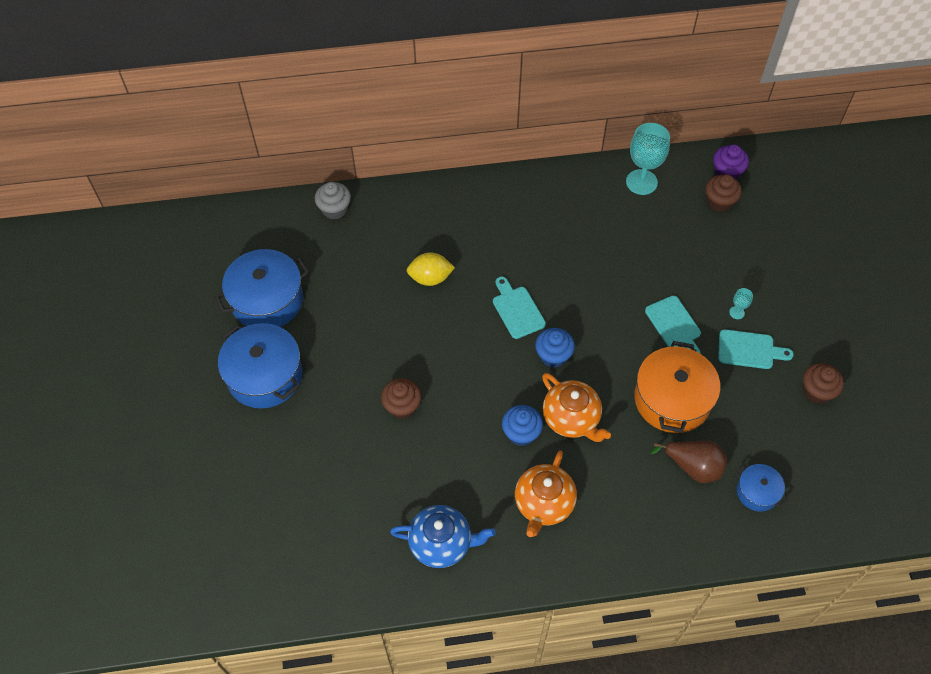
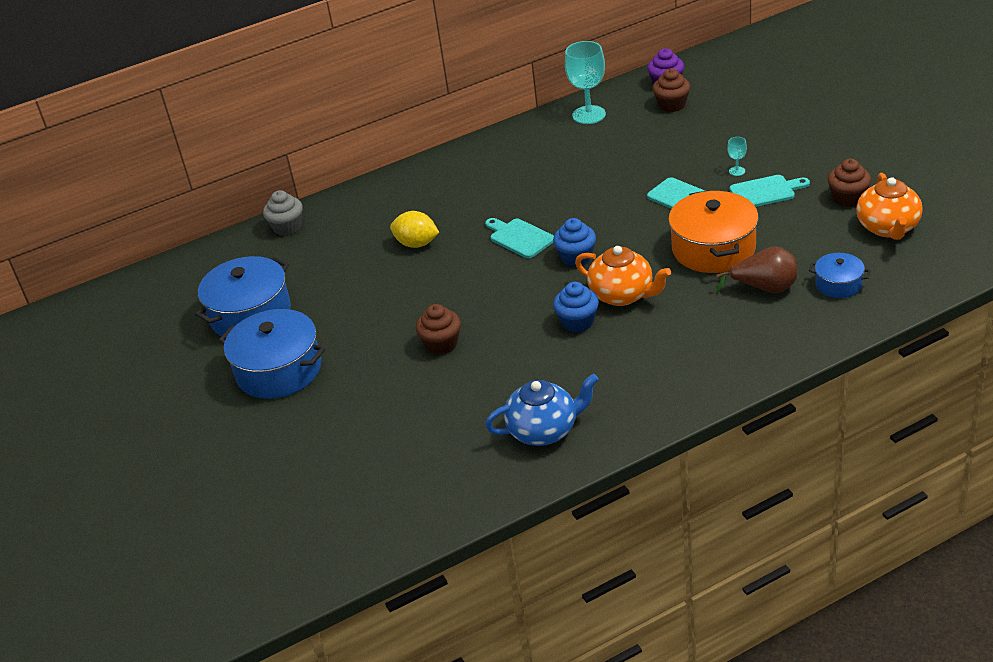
camera: 15 degrees left, 20 degrees down
(430, 278) = (417, 244): yellow lemon -> yellow lemon turned 45 degrees clockwise
(543, 504) = (632, 365): orange teapot -> orange teapot (888, 228)

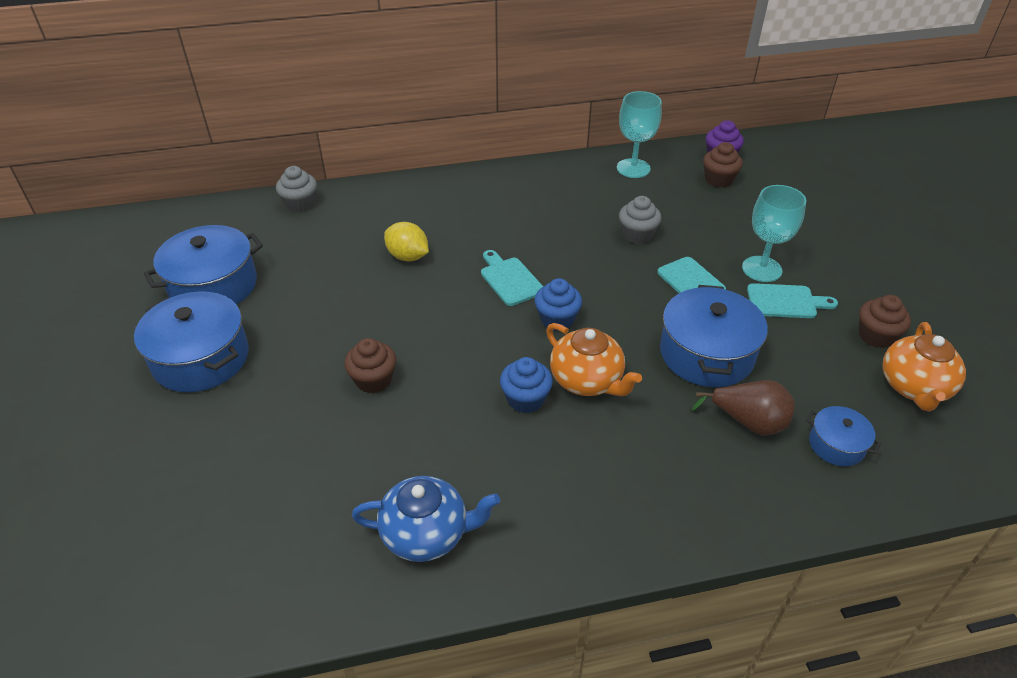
camera: 10 degrees right, 5 degrees up
(617, 171) = (637, 235): none -> grey cupcake
(713, 249) = (706, 354): orange pot -> blue pot
(737, 171) = (762, 269): turquoise goblet -> turquoise goblet, size x2.24

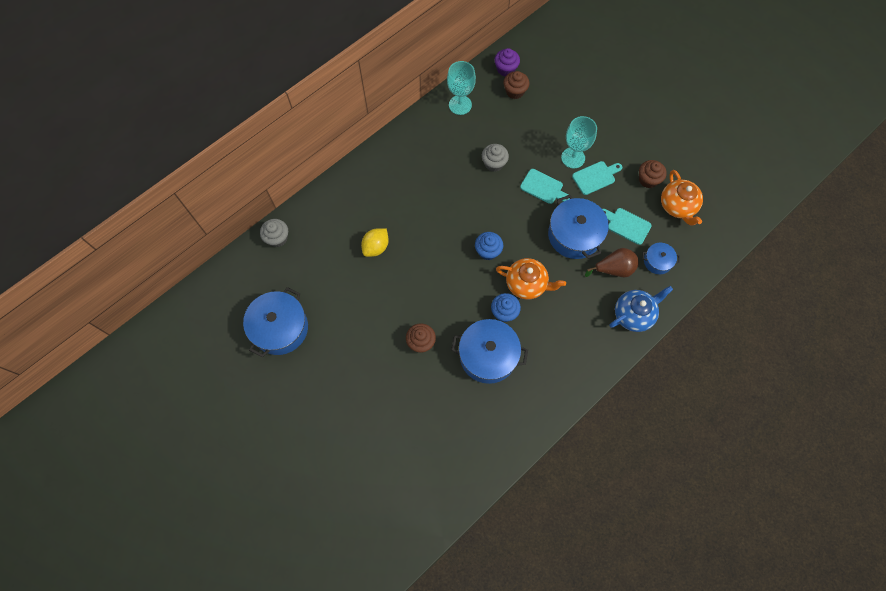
camera: 30 degrees left, 25 degrees up
(201, 358) = (318, 379): blue pot -> blue pot (488, 356)
(408, 256) = (376, 247): yellow lemon -> yellow lemon turned 60 degrees counterclockwise
(427, 534) = (508, 411): blue teapot -> blue teapot (634, 314)
(510, 279) = (445, 235): turquoise cutting board -> turquoise cutting board (626, 225)

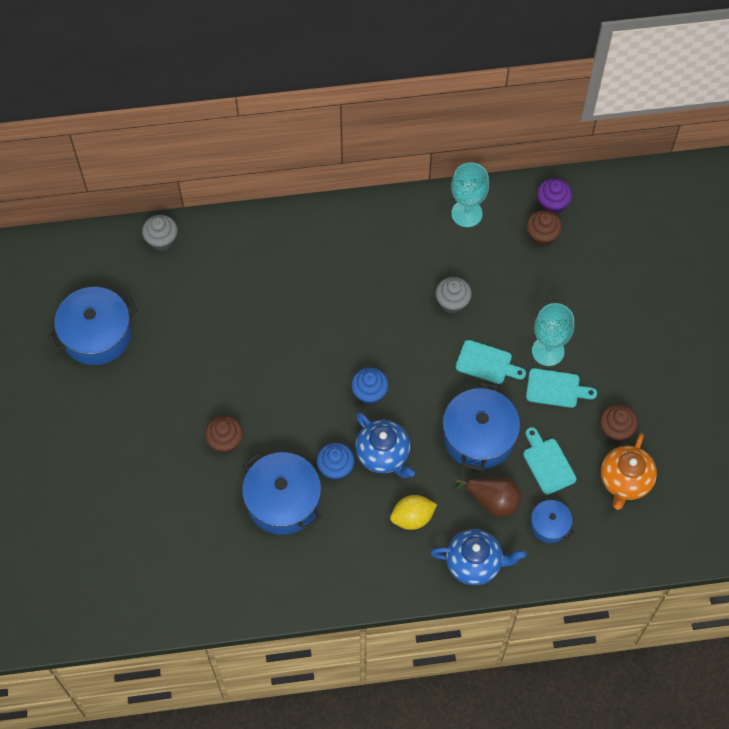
camera: 35 degrees right, 5 degrees down
(376, 247) = (254, 313): yellow lemon -> yellow lemon (412, 518)
(527, 284) = (383, 454): orange teapot -> blue teapot
(543, 187) = (487, 363): turquoise cutting board -> turquoise cutting board turned 45 degrees counterclockwise

